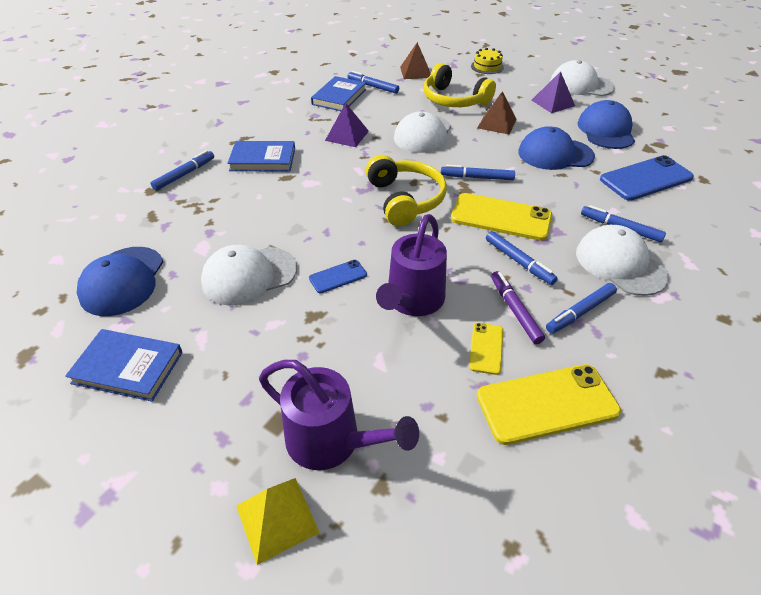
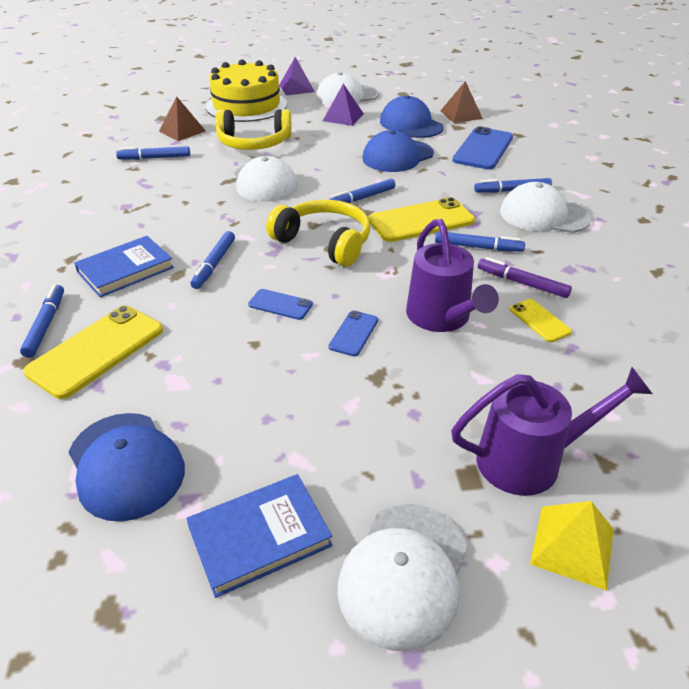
camera: 40 degrees left, 5 degrees down
(249, 276) = (267, 379): white cap -> white cap (404, 574)
(319, 230) = (280, 304): none -> blue phone
(339, 97) = (130, 179): blue book -> none
(347, 135) = (189, 211): purple pyramid -> purple pyramid (296, 88)
(487, 67) = (246, 105): yellow cake -> yellow cake, size x2.21
(497, 123) = (319, 149): brown pyramid -> brown pyramid (461, 114)
(547, 403) = (624, 333): yellow phone -> yellow phone (96, 351)
(580, 312) = (563, 261): blue marker -> blue marker (214, 264)

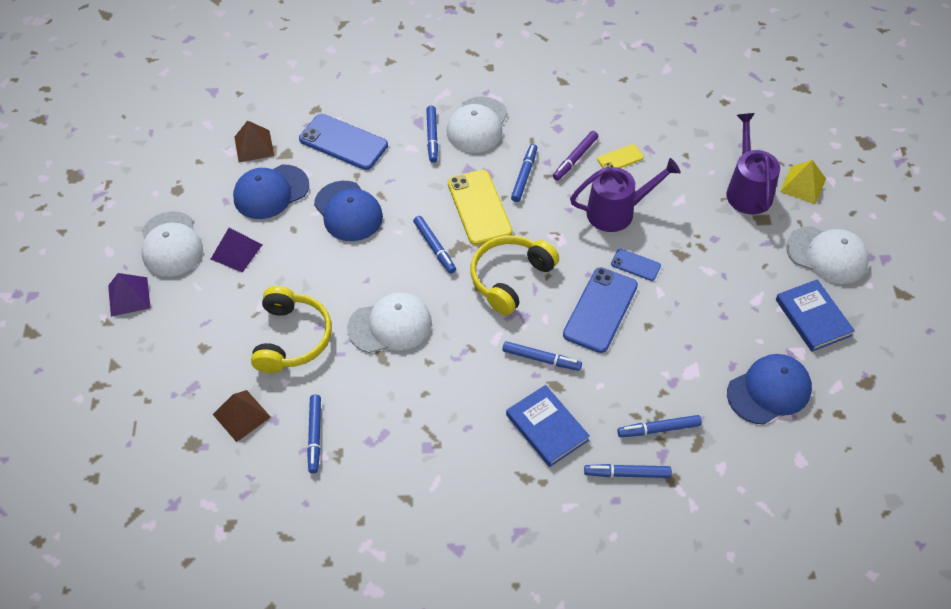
camera: 85 degrees left, 15 degrees up
(96, 351) = (659, 429): yellow phone -> blue marker
(246, 105) = (175, 350): yellow cake -> none
(280, 304) = (600, 310): blue phone -> blue phone, size x1.96

